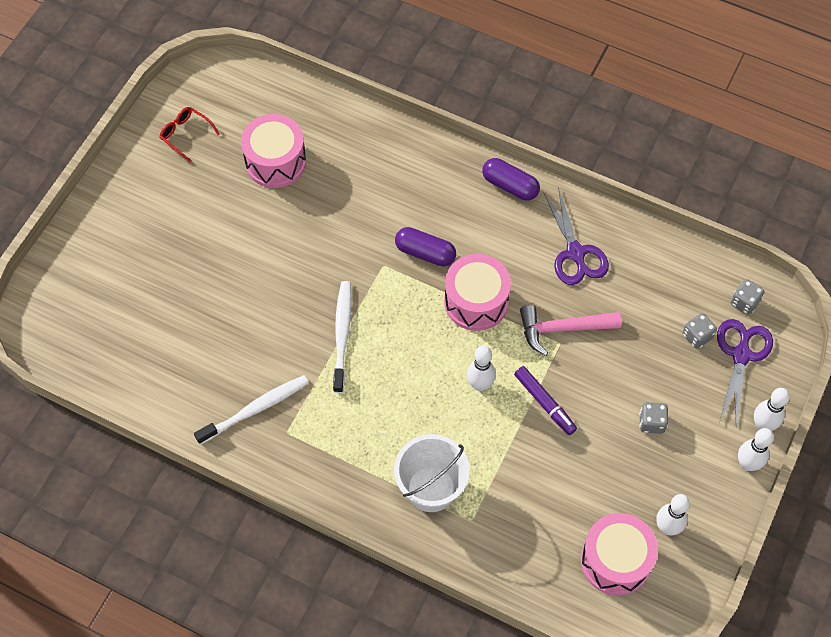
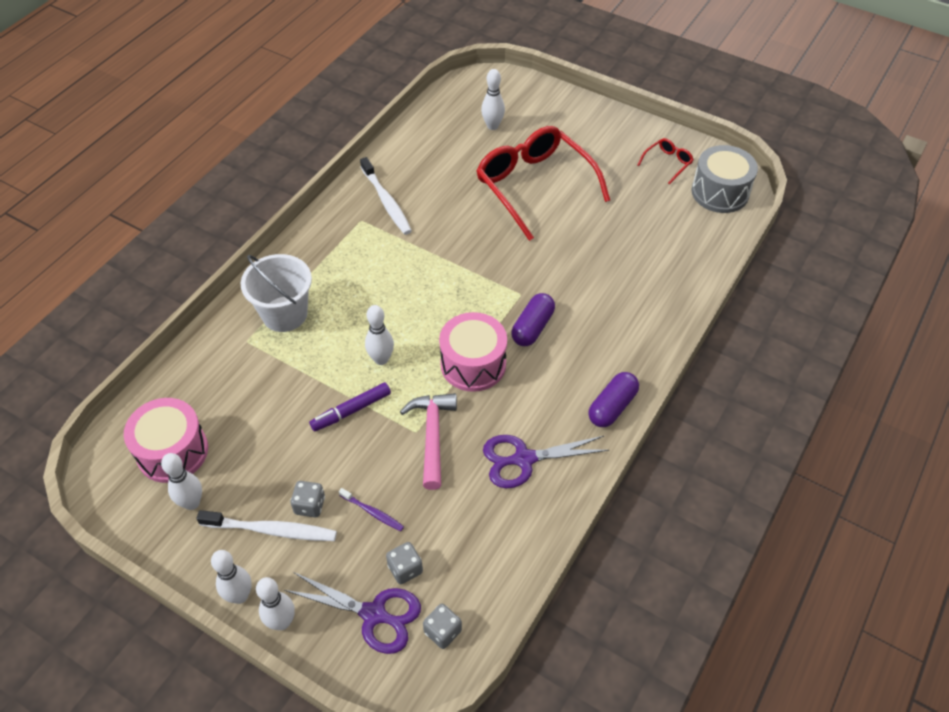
camera: 95 degrees right, 10 degrees down
(123, 308) = (492, 126): none -> white bowling pin
(225, 259) = (534, 186): none -> red glasses
(229, 90) = (720, 192): none -> grey drum
(275, 161) = (639, 222): pink drum -> none
(342, 335) = (449, 260): white toothbrush -> white toothbrush (271, 530)
(649, 369) = (372, 512): none -> purple toothbrush

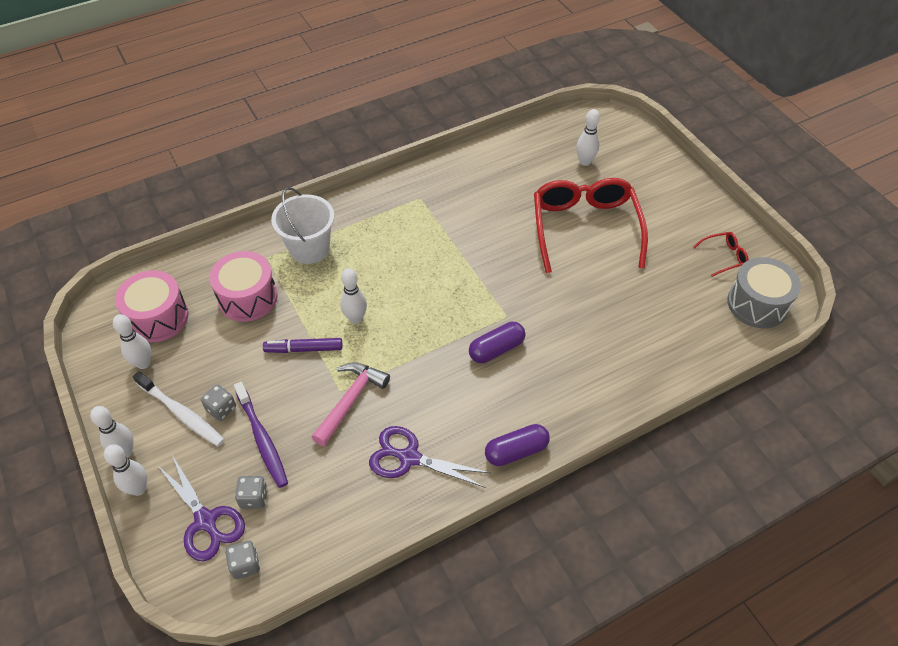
camera: 30 degrees right, 0 degrees up
(372, 512) = (262, 439): purple toothbrush -> purple toothbrush, size x1.80
(386, 201) = (451, 190): white toothbrush -> none
(473, 364) = (425, 357): pink drum -> pink drum (248, 298)

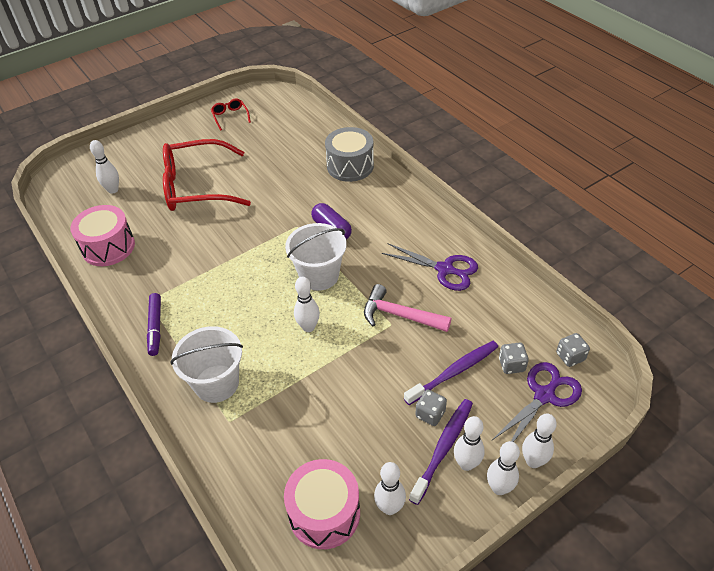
camera: 95 degrees left, 5 degrees down
(159, 430) = (466, 464): none -> white bowling pin
(181, 413) = (443, 449): white toothbrush -> purple toothbrush
(248, 298) = (289, 426): pink drum -> pink drum (108, 247)
(304, 349) = (349, 361): purple marker -> purple marker (155, 327)
(409, 458) = (445, 269): purple scissors -> purple scissors turned 75 degrees counterclockwise
(424, 332) = (319, 275): none -> white bucket
(516, 451) = (423, 211): purple capsule -> none
(757, 304) = (275, 104): grey drum -> grey drum (350, 166)

